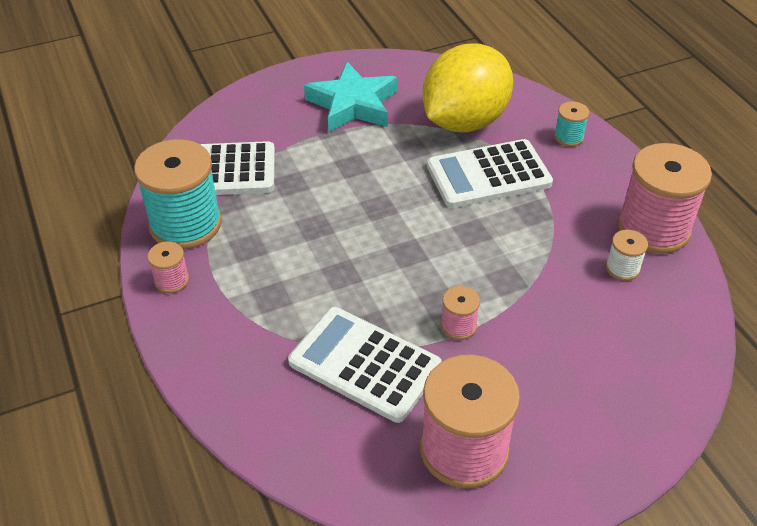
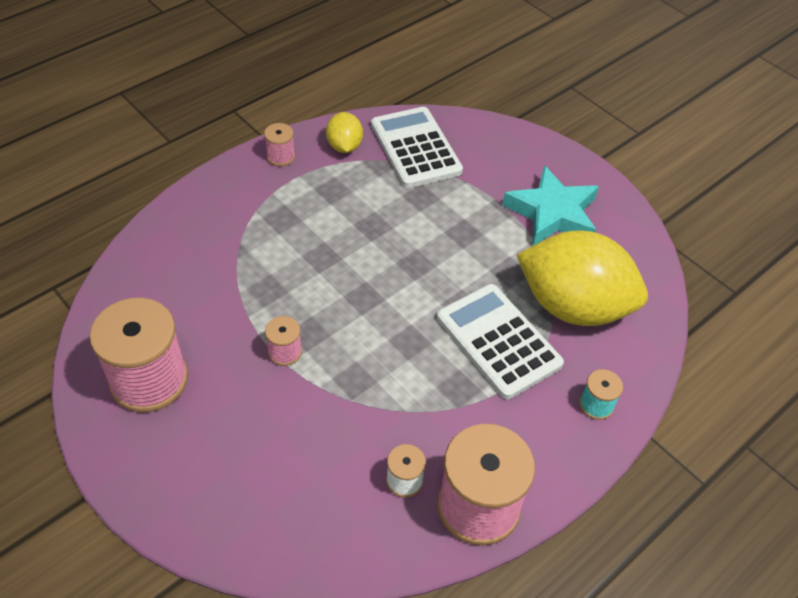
camera: 70 degrees right, 5 degrees up
(185, 224) = (344, 146): turquoise spool -> yellow lemon
(365, 364) = (225, 295): white calculator -> none

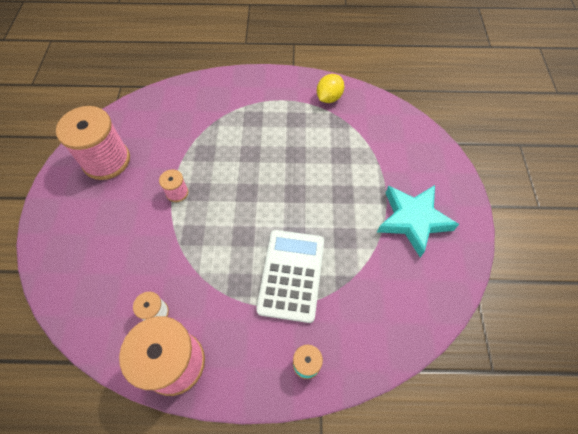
camera: 45 degrees right, 10 degrees up
(280, 156) = (289, 83): pink spool -> none
(416, 148) = (369, 123): white calculator -> none
(573, 306) = (361, 289): yellow lemon -> none

